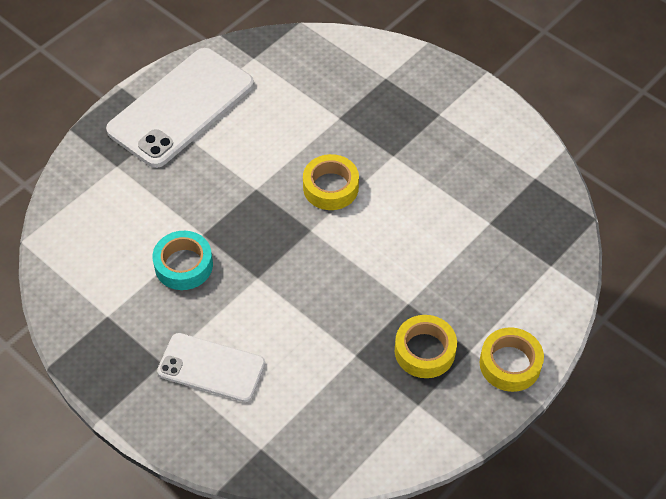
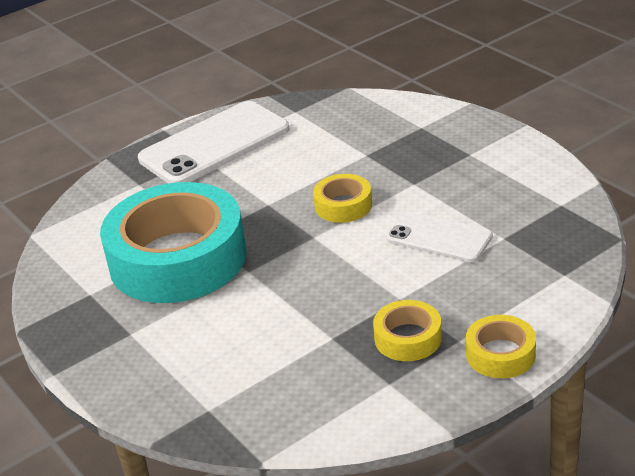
camera: 15 degrees right, 20 degrees down
(183, 265) = (178, 258): turquoise tape -> turquoise tape, size x2.30
(211, 368) = (178, 340): white phone -> white phone (439, 238)

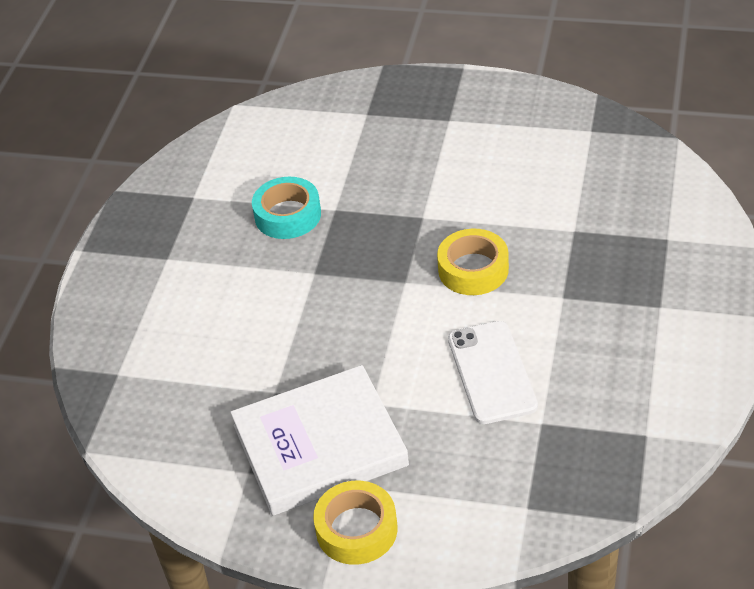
camera: 50 degrees right, 10 degrees up
(178, 258) = (288, 215): turquoise tape -> turquoise tape, size x0.43
(214, 144) = (476, 116): white phone -> none
(408, 338) = (320, 446): yellow tape -> white book

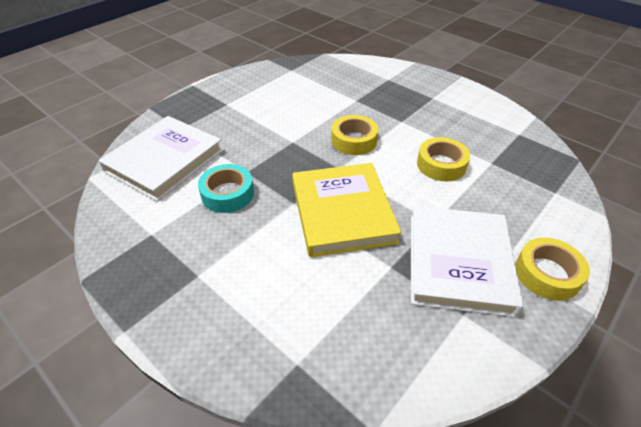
camera: 65 degrees left, 0 degrees up
(301, 138) = (164, 161): none -> white book
(328, 318) = (342, 212): none -> yellow book
(491, 372) = (441, 165): white phone -> yellow tape

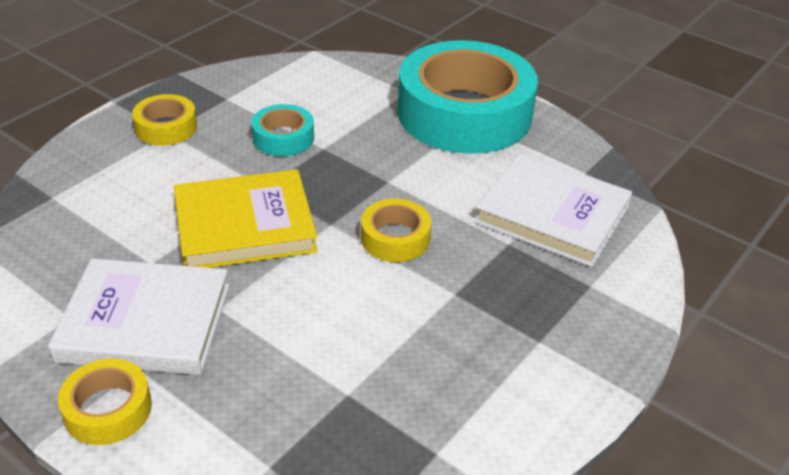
camera: 85 degrees right, 5 degrees down
(164, 161) = (342, 89): white book -> white book (552, 214)
(218, 105) = (464, 113): none -> turquoise tape
(441, 165) = (340, 329): yellow tape -> yellow tape (166, 127)

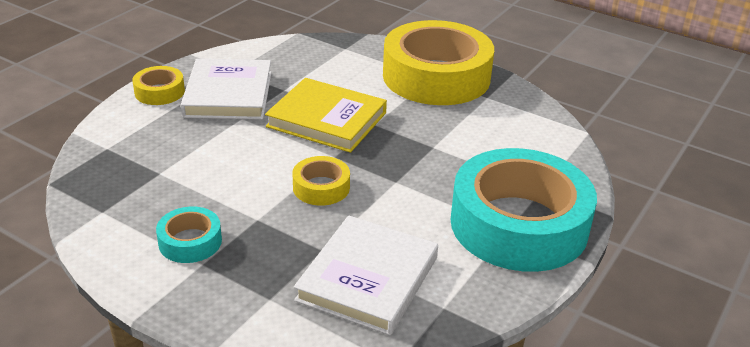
camera: 85 degrees right, 5 degrees down
(166, 127) = (436, 76): yellow tape -> yellow tape, size x2.30
(245, 225) = (327, 119): yellow book -> yellow book turned 45 degrees counterclockwise
(283, 138) = (440, 127): turquoise tape -> turquoise tape (190, 242)

